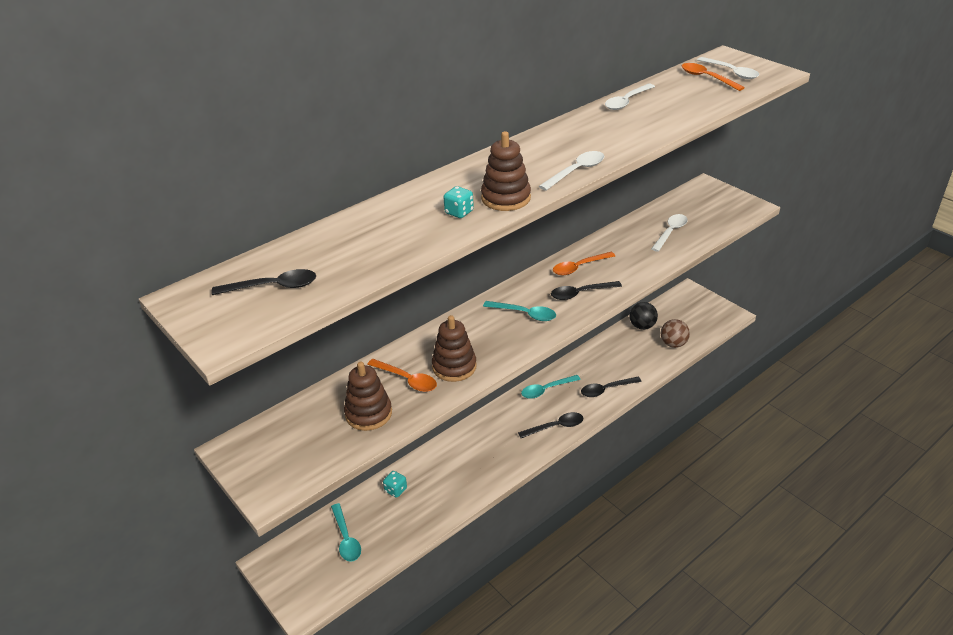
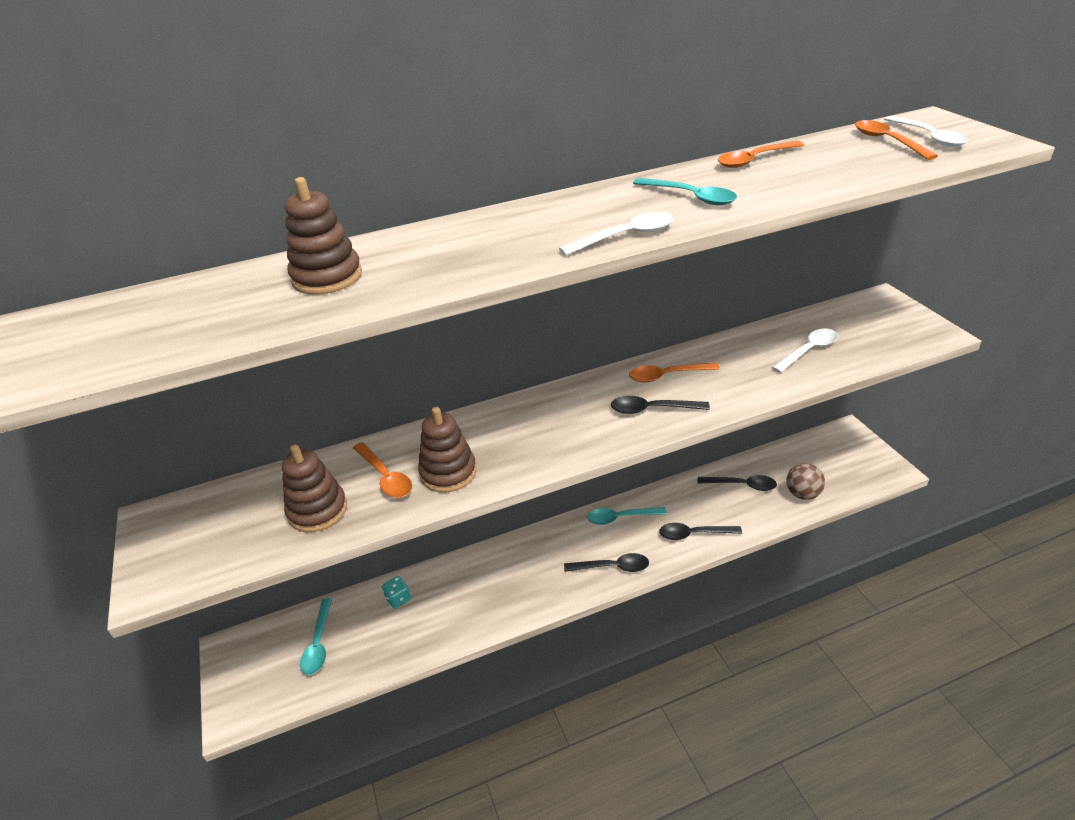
camera: 20 degrees right, 0 degrees up
(273, 287) = (139, 327): black spoon -> black spoon (742, 485)
(459, 212) = (433, 268): turquoise dice -> none
(506, 198) = (506, 258): brown stacking toy -> brown stacking toy (327, 277)
(525, 314) = (569, 422): turquoise spoon -> turquoise spoon (690, 197)
(627, 101) = (754, 160): white spoon -> orange spoon
(642, 326) = (770, 463): black ball -> none

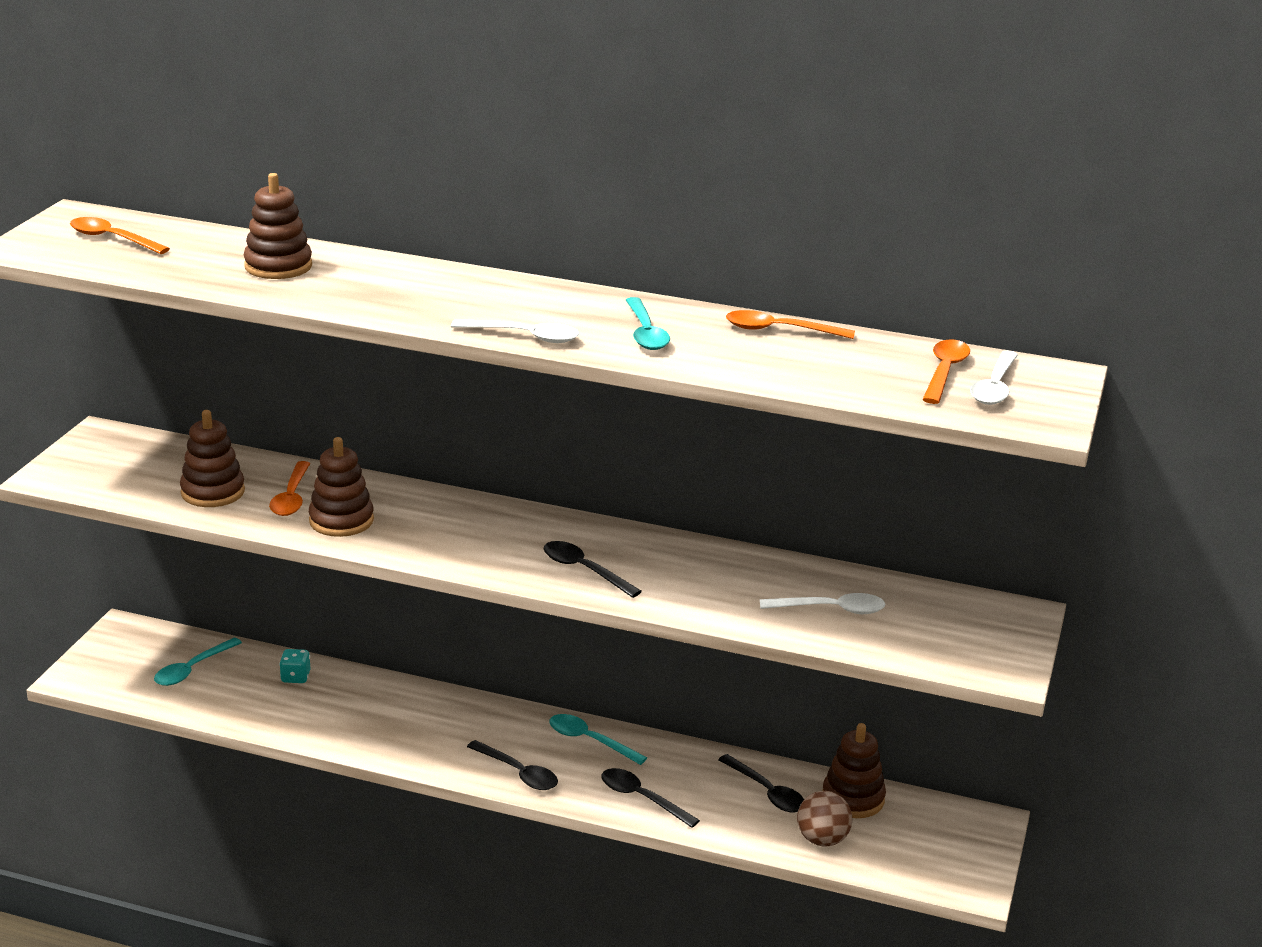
camera: 35 degrees right, 10 degrees down
(667, 376) = (649, 554): orange spoon -> orange spoon (112, 239)
(781, 460) = (853, 798): none -> brown stacking toy

